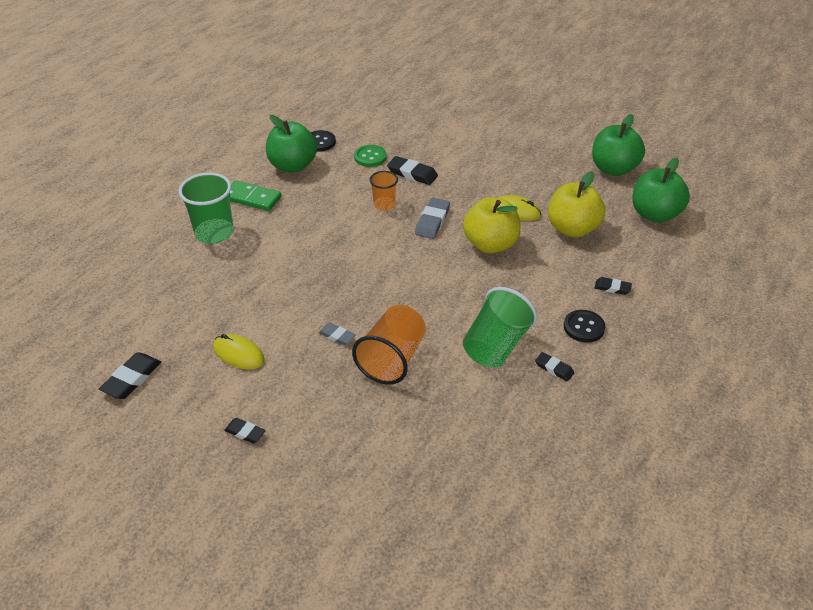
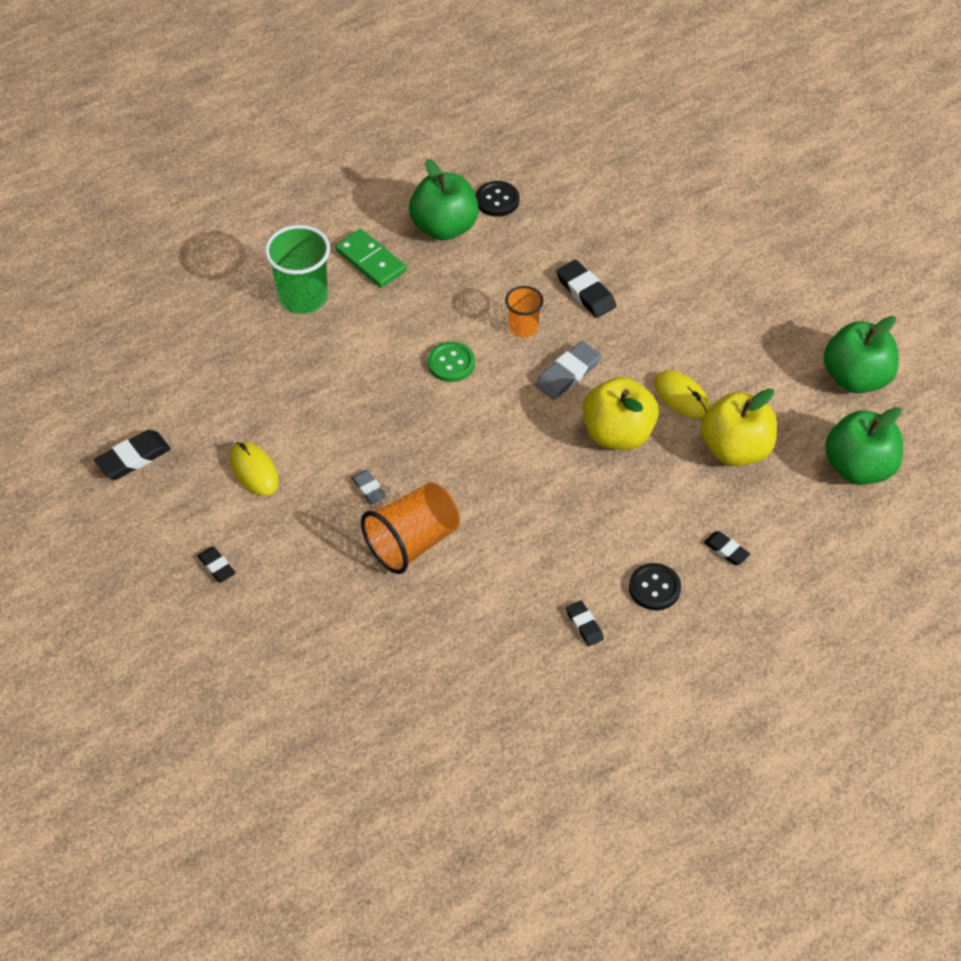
camera: 25 degrees right, 10 degrees up
(370, 157) = (547, 247): green button -> green button (451, 363)
(496, 346) = (537, 571): green cup -> none

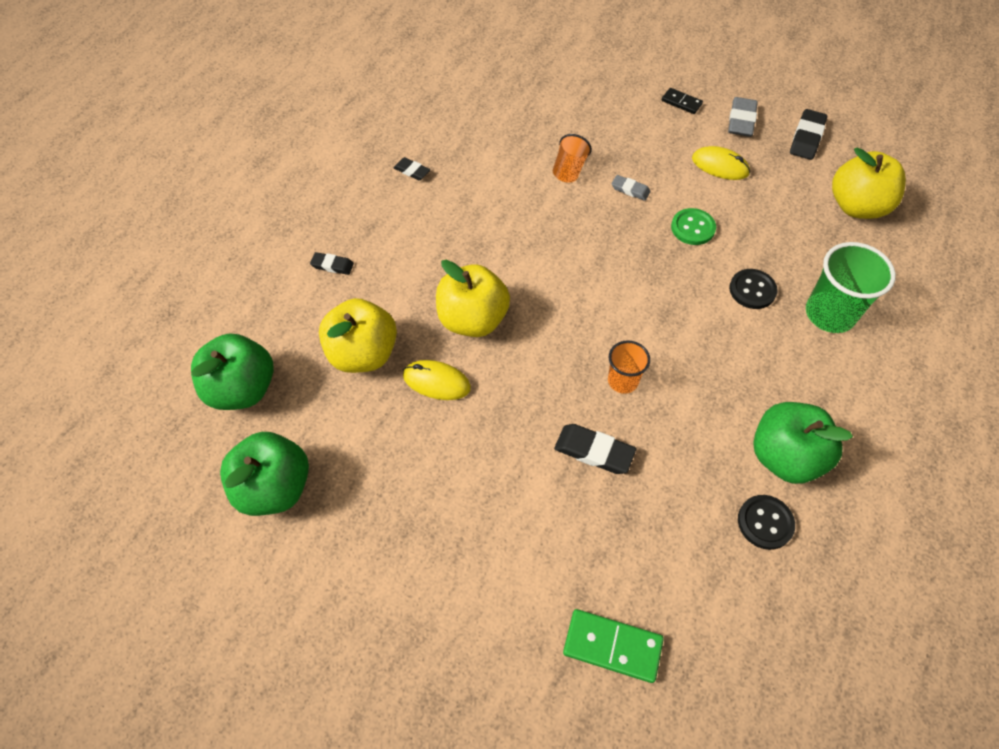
camera: 150 degrees right, 5 degrees up
(171, 368) = (856, 206): none -> yellow apple
(217, 566) = (681, 102): black eraser -> black domino
(371, 261) = (812, 380): green domino -> green domino (612, 646)
(413, 542) = (569, 170): orange cup -> orange cup, size x0.58
(451, 363) = (655, 315): green button -> green button (692, 228)
(567, 374) = (551, 354): grey eraser -> grey eraser (741, 120)
(654, 588) = (375, 215): black button -> black button (752, 290)

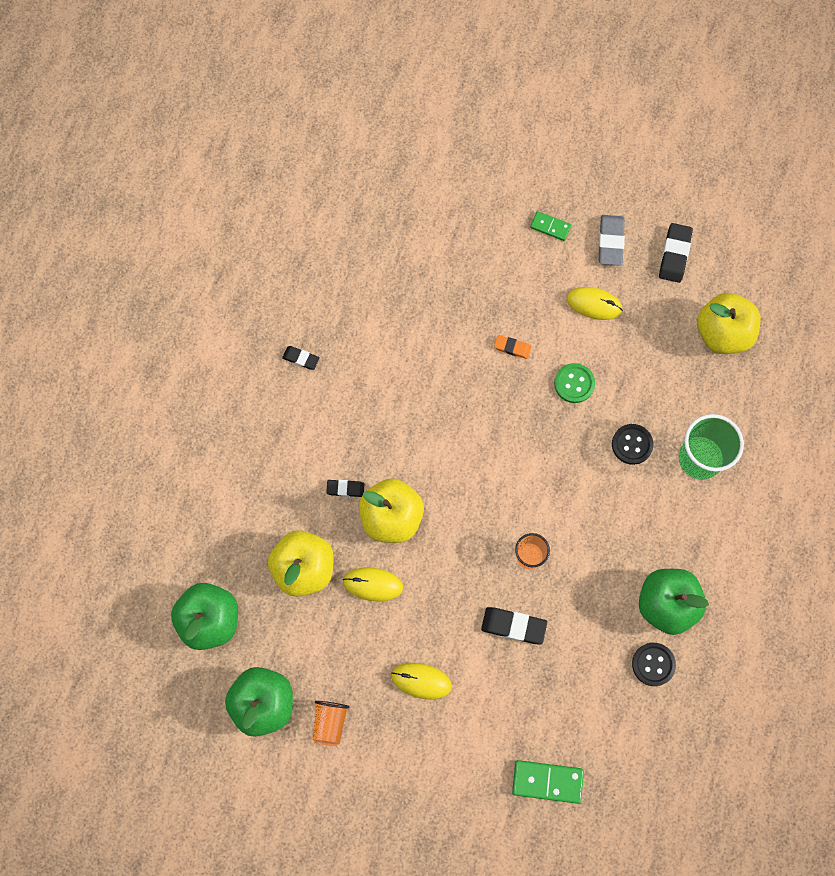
camera: 10 degrees left, 15 degrees up
(332, 265) = (253, 481): black eraser -> black eraser (345, 489)
(471, 494) = (421, 681): none -> yellow mouse
(569, 170) = (451, 333): orange cup -> orange cup (330, 723)
(630, 190) = (512, 348): grey eraser -> orange eraser
(681, 102) = (550, 227): black domino -> green domino

